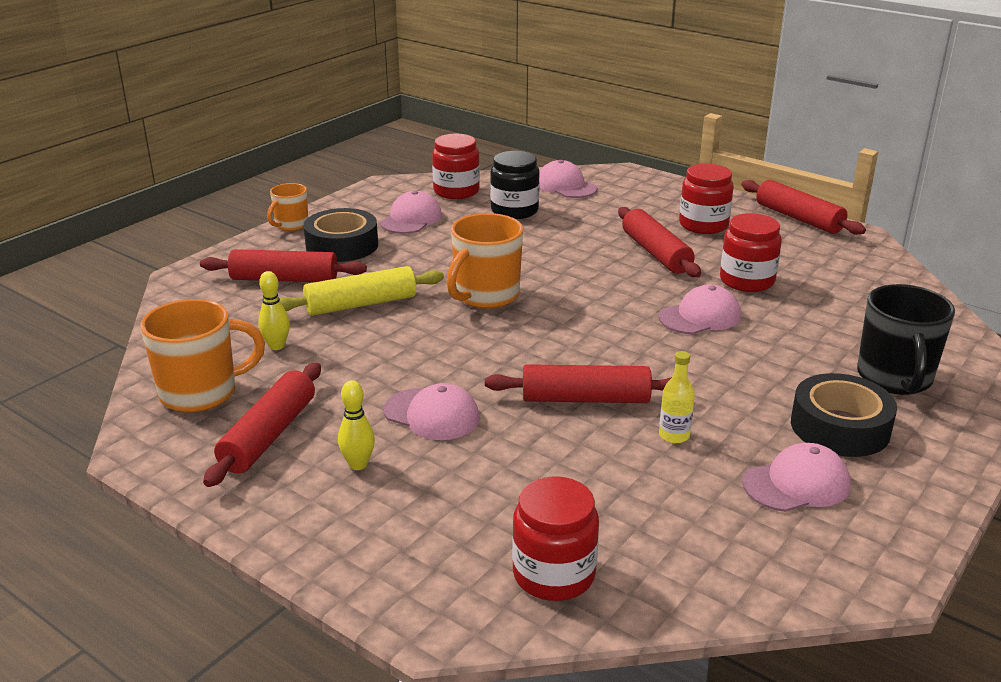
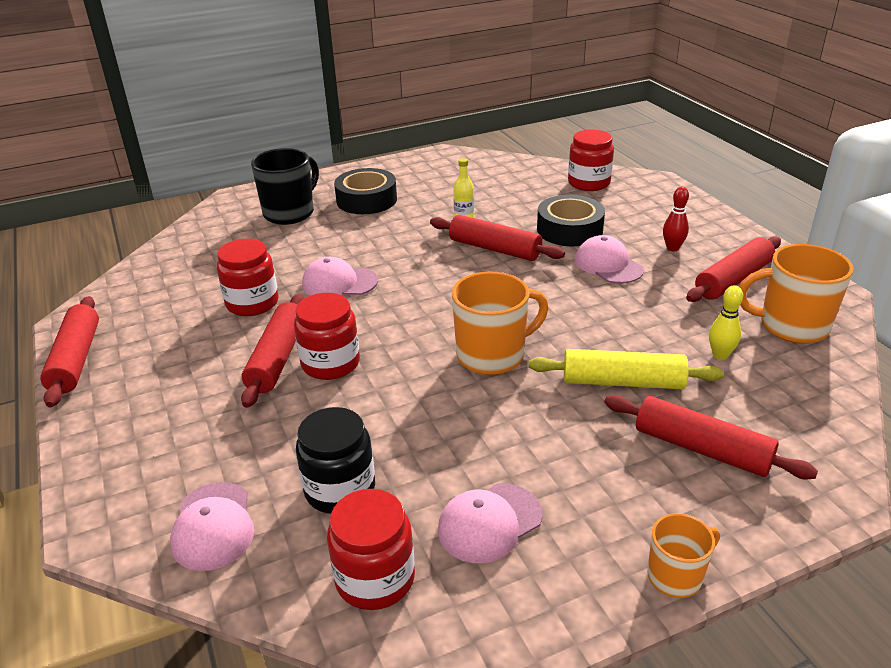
camera: 150 degrees left, 5 degrees up
(342, 245) = (611, 493): black tape -> black tape (569, 230)
(358, 464) = (672, 248): yellow bowling pin -> red bowling pin
(703, 225) = (175, 382): red jar -> red jar (330, 363)
(796, 484) = (430, 185): pink cap -> none

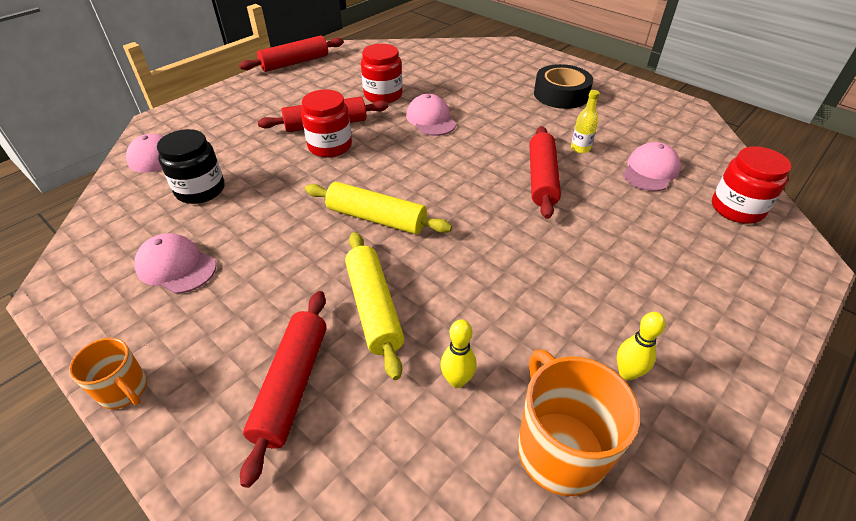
camera: 65 degrees right, 10 degrees up
(290, 213) = (509, 71): black mug -> none
(375, 578) = (121, 228): red jar -> none
(492, 355) = (376, 218): orange mug -> yellow rolling pin
(569, 230) = (620, 216): black tape -> none
(608, 265) = (573, 258): pink cap -> pink cap (650, 171)
(672, 248) = (654, 304): red bowling pin -> none
(733, 279) = (627, 373): red rolling pin -> yellow bowling pin

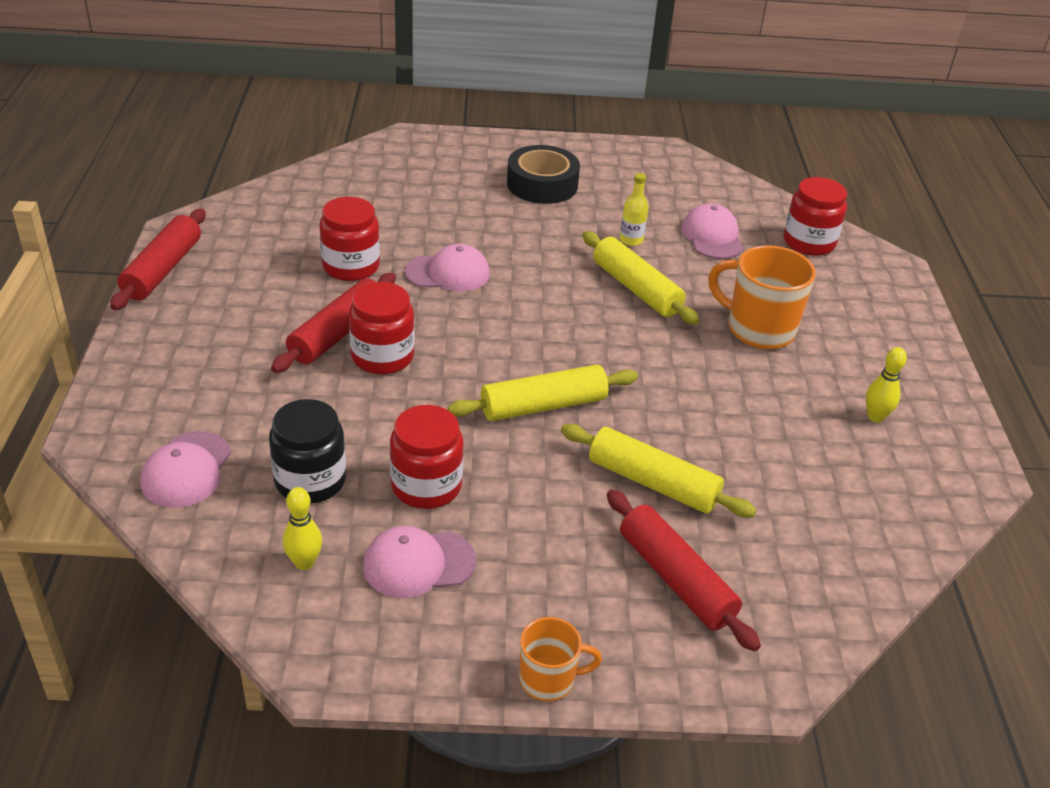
camera: 45 degrees left, 5 degrees down
(246, 226) = (426, 486): none -> red jar
(431, 119) = (448, 273): pink cap -> pink cap turned 150 degrees clockwise
(457, 380) = (782, 494): yellow bowling pin -> yellow bowling pin (304, 563)
(542, 179) = (636, 289): red rolling pin -> yellow rolling pin
(559, 449) = (893, 493): orange mug -> orange mug (758, 329)

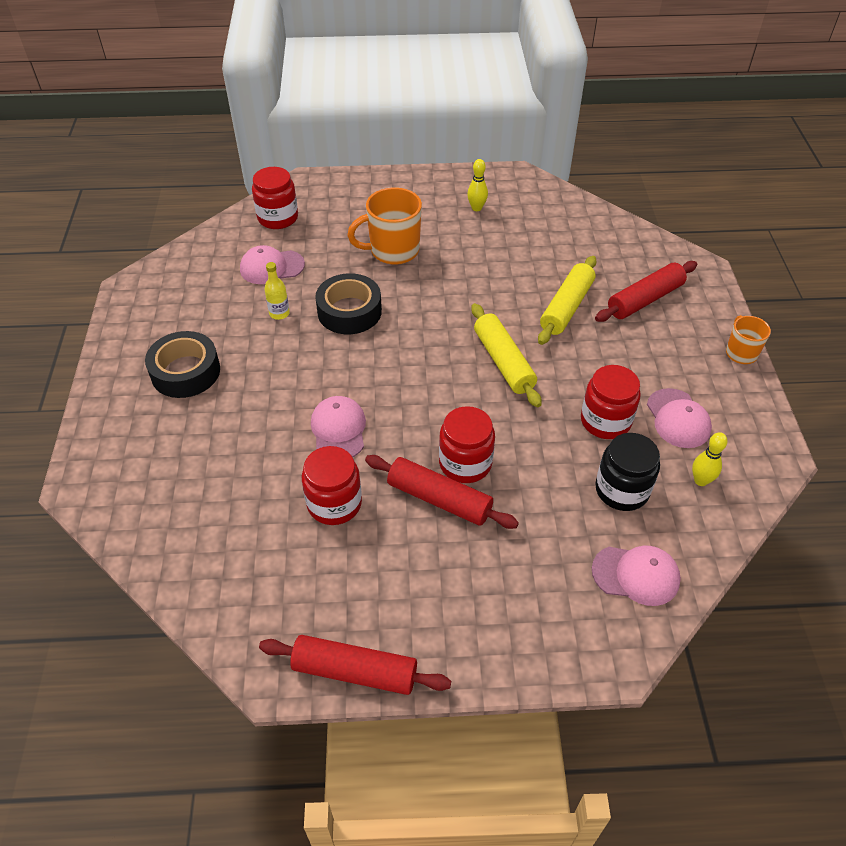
camera: 90 degrees left, 10 degrees up
(636, 289) = (349, 311): yellow rolling pin -> black tape
(758, 329) = (393, 251): orange mug -> orange mug turned 45 degrees clockwise

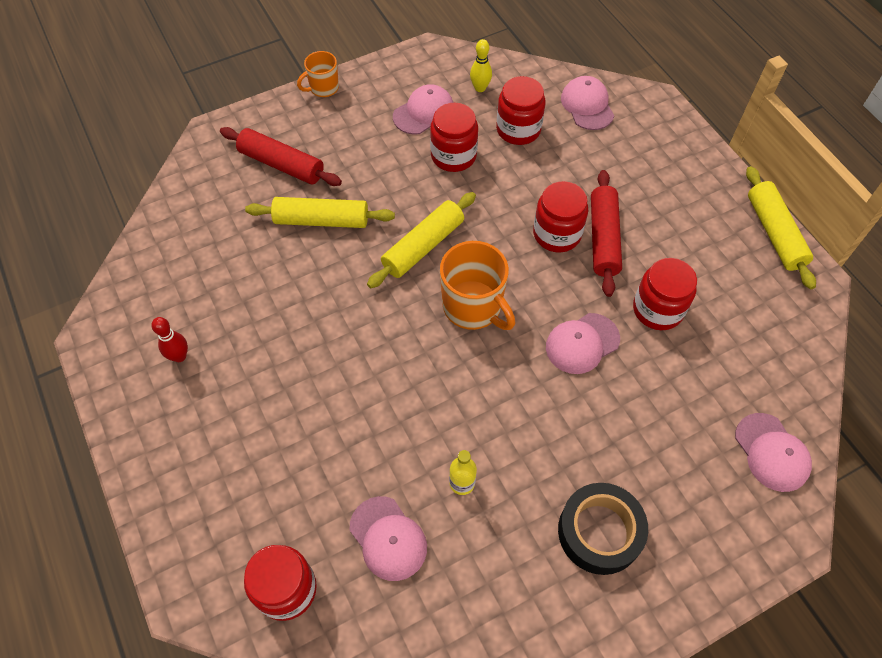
camera: 115 degrees left, 10 degrees up
(147, 514) = (772, 452): none -> pink cap
(349, 311) = (422, 410): black tape -> none
(354, 671) = (774, 233): red rolling pin -> yellow rolling pin
(393, 251) = (298, 413): orange mug -> orange mug (473, 307)
(476, 208) = (179, 356): yellow bowling pin -> red bowling pin
(622, 490) = (518, 129): black jar -> red jar

